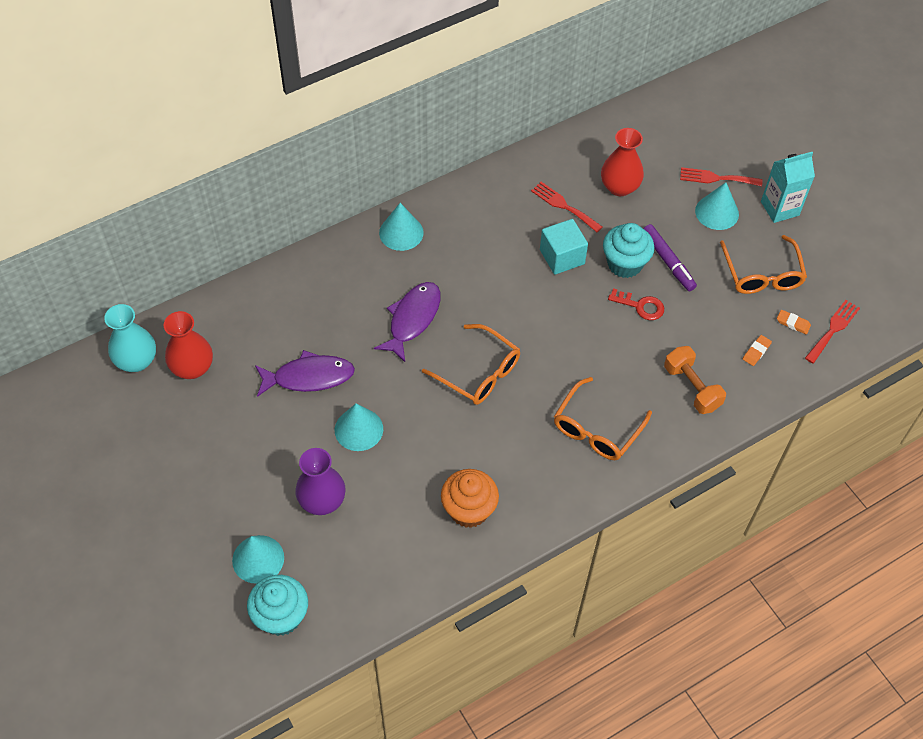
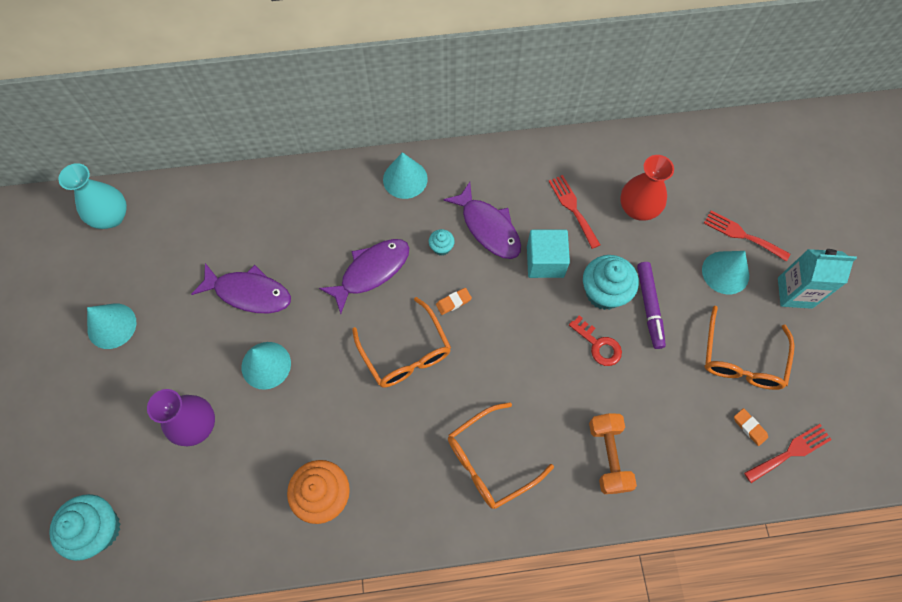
camera: 25 degrees right, 10 degrees up
(192, 368) = (154, 242): red vase -> none
(258, 559) = (110, 460): turquoise cone -> turquoise cone (111, 325)
(465, 278) = (441, 247): none -> turquoise cupcake
(498, 247) = (488, 227): none -> purple fish
(756, 351) = (695, 443): orange eraser -> orange eraser (453, 302)

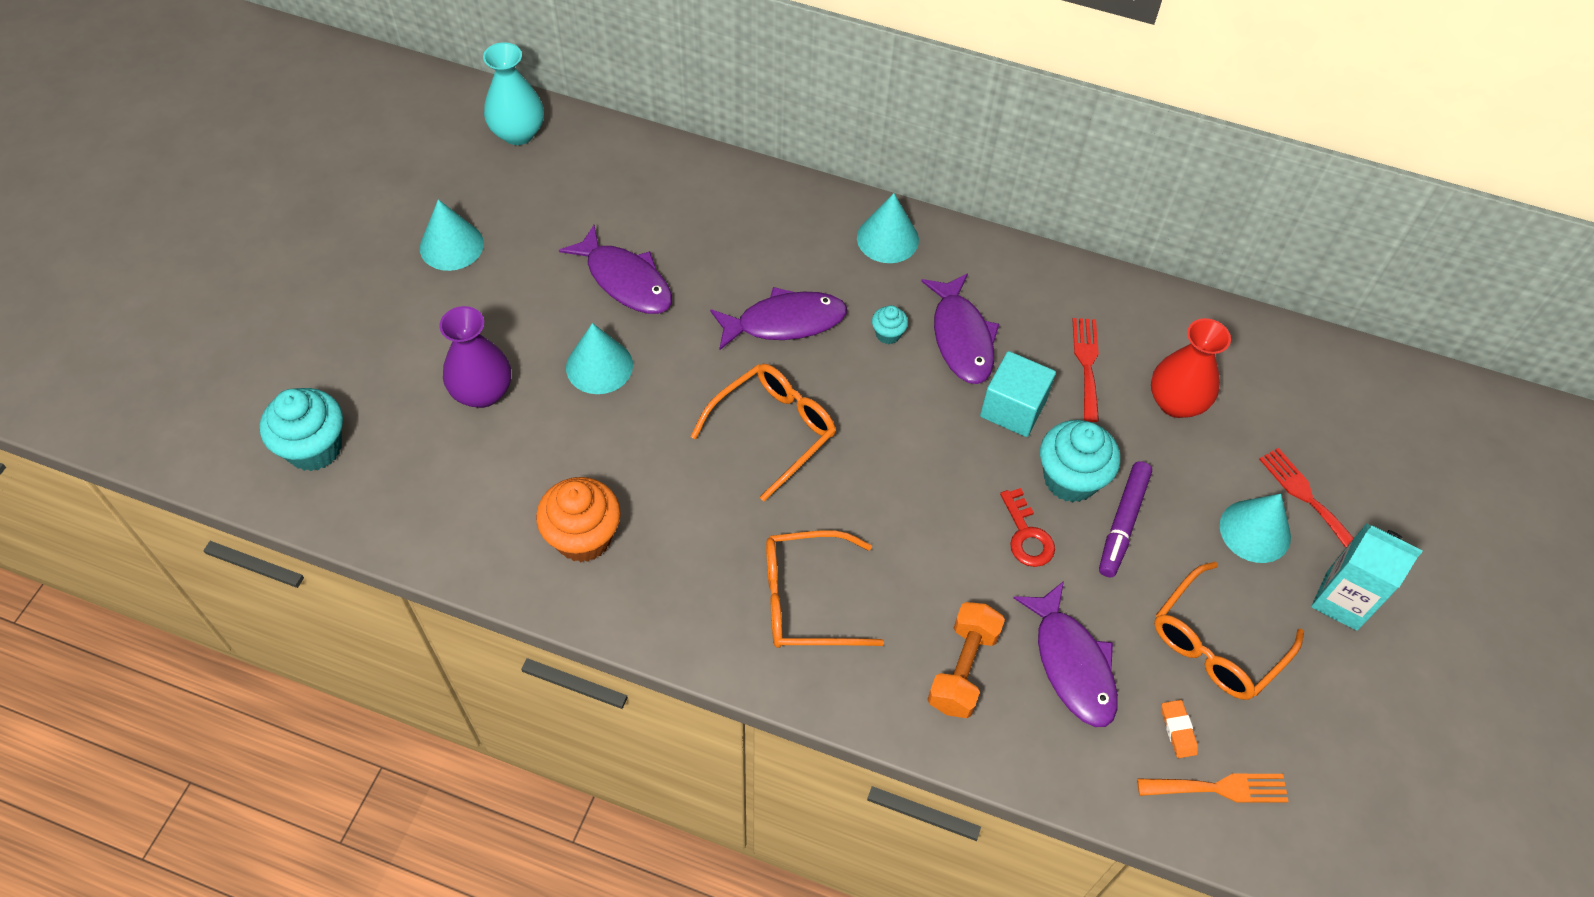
camera: 25 degrees right, 10 degrees down
(406, 353) = (773, 430): orange glasses -> orange glasses turned 135 degrees counterclockwise
(453, 302) = (866, 401): orange eraser -> none
(669, 417) = (1072, 664): none -> purple fish
(790, 452) = (1219, 788): red fork -> orange fork

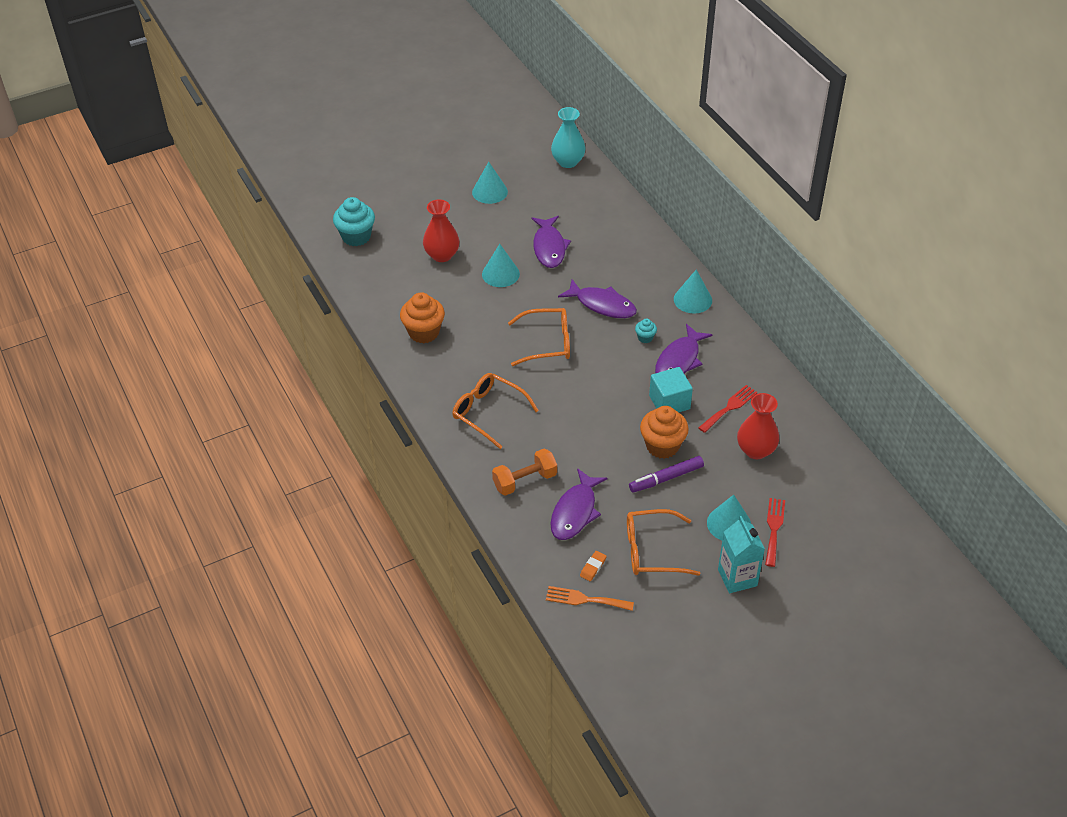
camera: 45 degrees right, 10 degrees down
(482, 392) = (442, 255): purple vase -> red vase
(1027, 535) = (614, 453): red key -> none
(1070, 479) = (662, 446): turquoise cupcake -> orange cupcake
(1219, 788) = (585, 599): orange fork -> orange fork turned 150 degrees clockwise

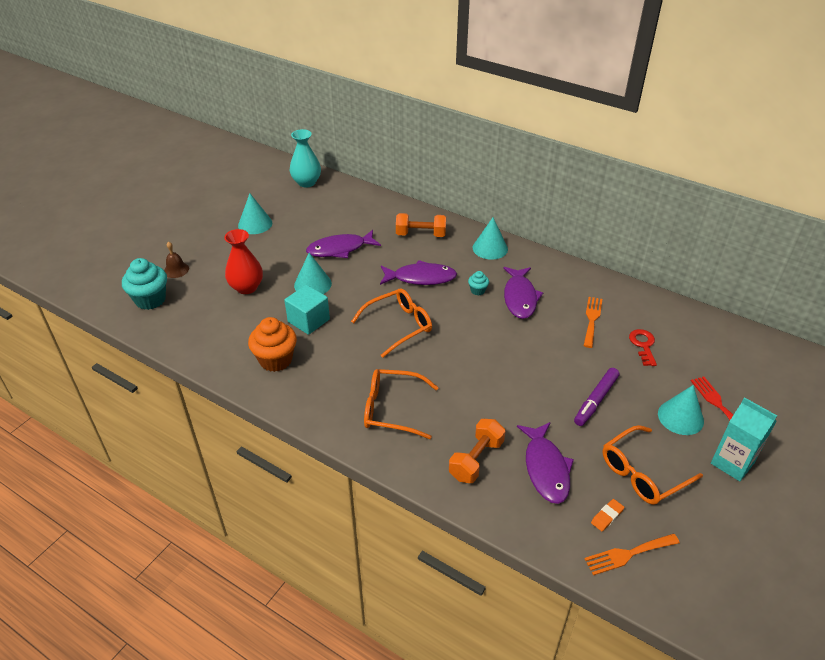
camera: 30 degrees left, 5 degrees down
(393, 215) = (176, 270): none -> brown bell
(549, 247) = (340, 249): purple fish -> purple fish turned 105 degrees clockwise
(593, 567) = (607, 516): orange eraser -> orange eraser turned 45 degrees clockwise
(636, 260) = (421, 234): none -> orange dumbbell
(662, 446) = (568, 373): orange cupcake -> none
(669, 402) = (542, 334): turquoise cube -> turquoise cube (308, 320)
(729, 407) = (592, 319): red fork -> orange fork
(755, 450) = (643, 345): red vase -> red key

